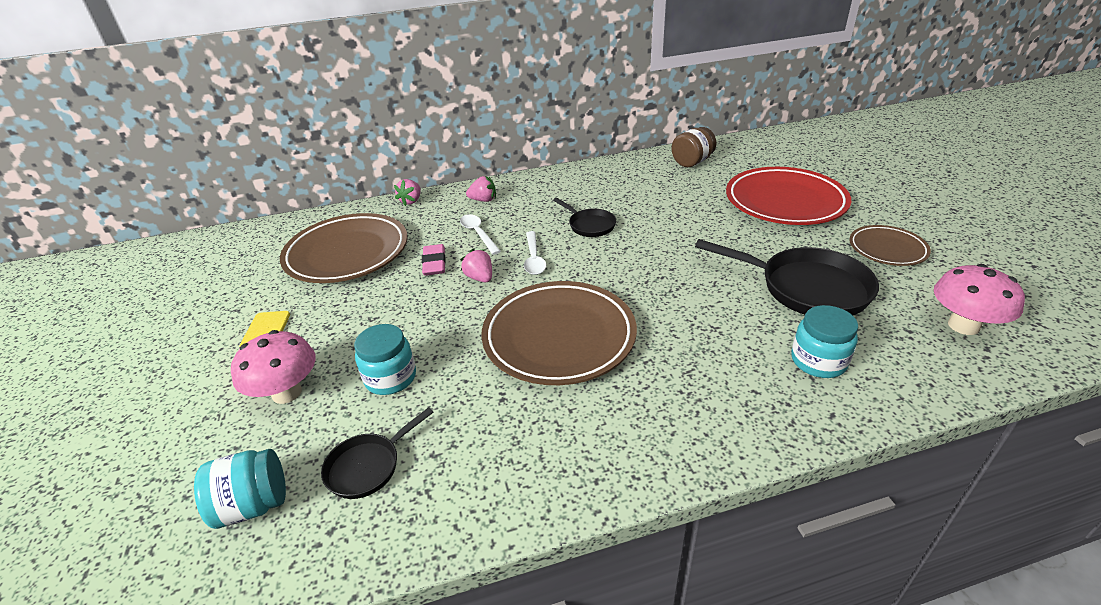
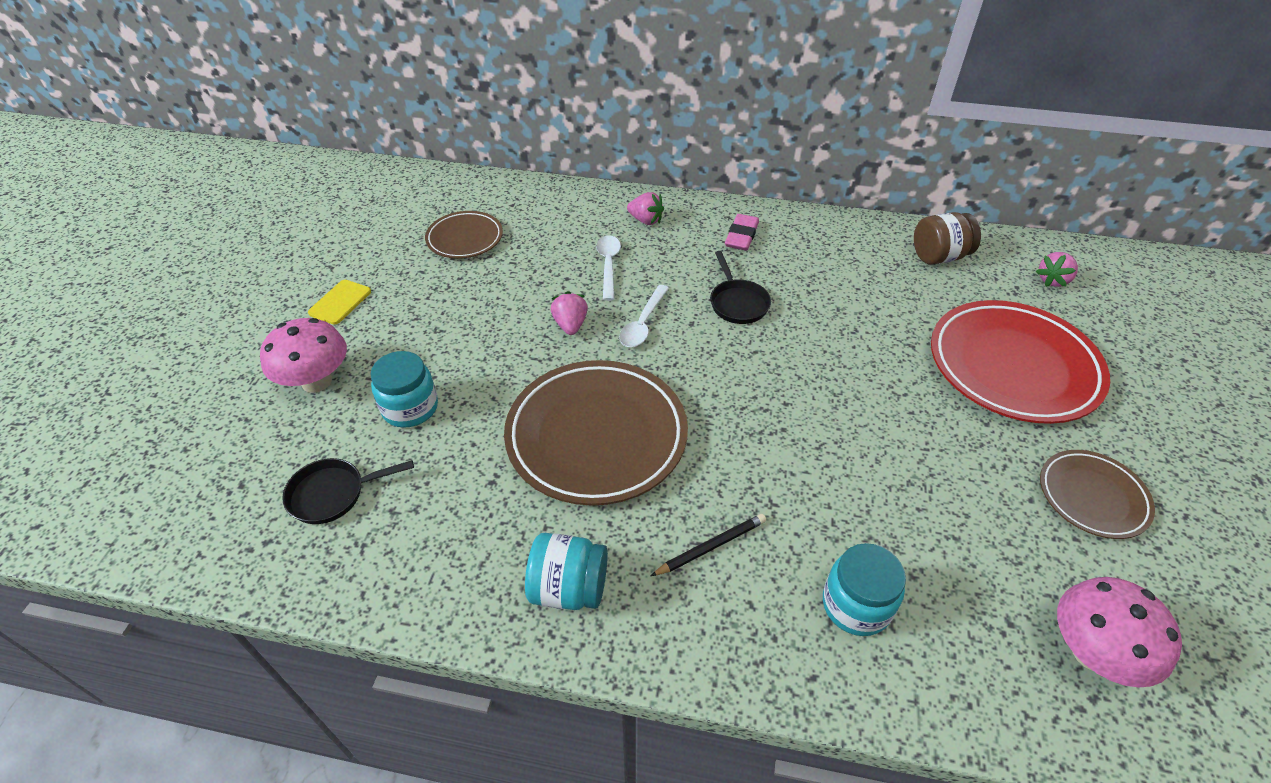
camera: 25 degrees right, 10 degrees up
(253, 505) = (226, 484): turquoise jar -> turquoise jar (568, 588)
(347, 253) = (465, 239): brown plate -> brown plate, size x0.54
(411, 201) = (570, 192): pink strawberry -> pink strawberry (1052, 280)
(434, 263) = (539, 286): pink eraser -> pink eraser (741, 236)
(699, 369) = (711, 546): none -> black pencil
(806, 288) = (928, 503): black pan -> none

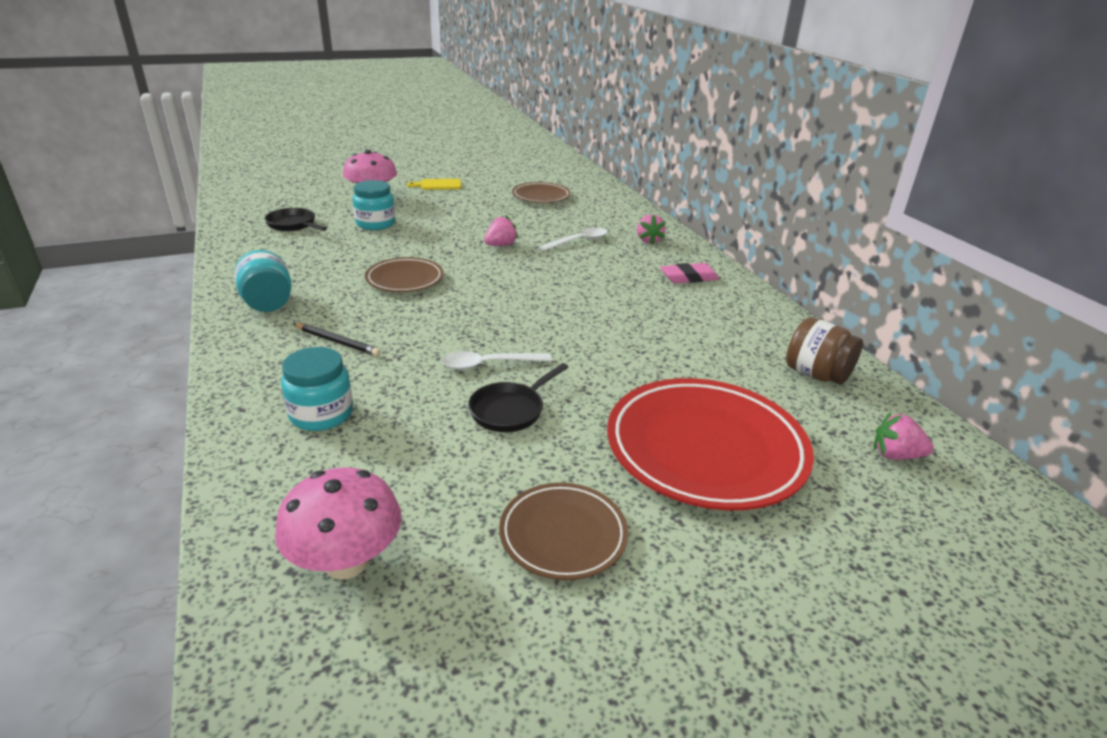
camera: 55 degrees right, 15 degrees down
(596, 436) = (405, 279): brown plate -> brown plate, size x0.54
(643, 323) = (533, 267): white spoon -> white spoon (489, 364)
(737, 303) = (604, 294): black pan -> black pan (510, 410)

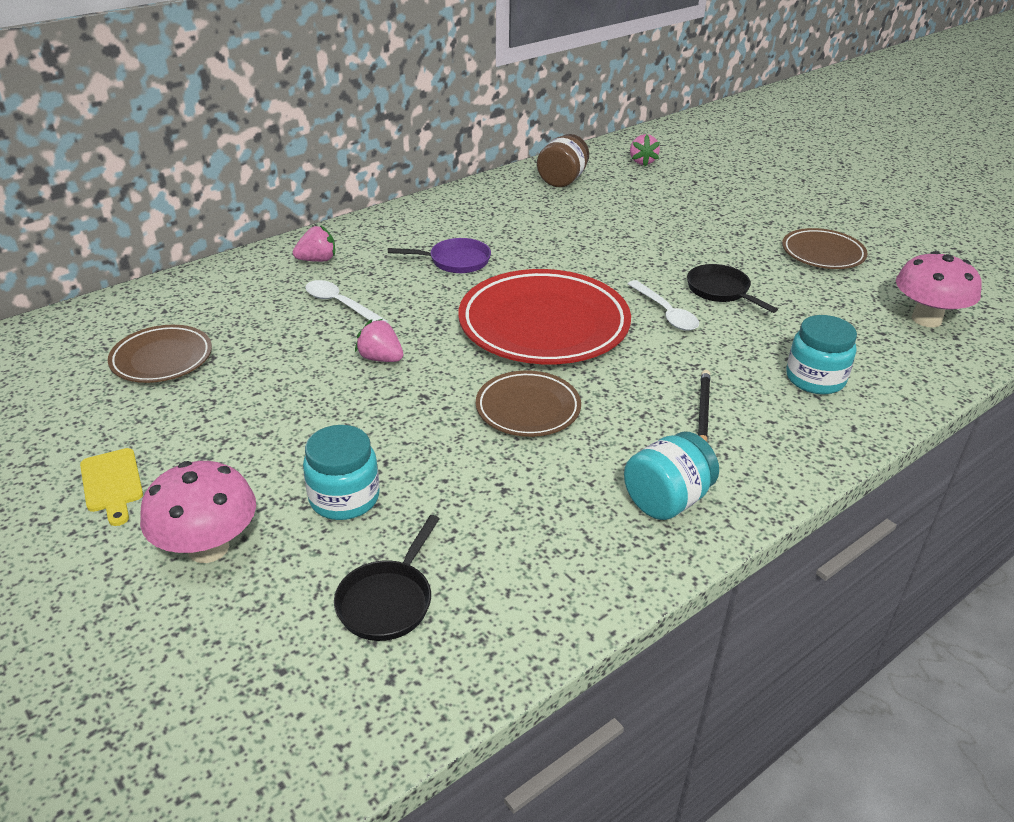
camera: 105 degrees left, 5 degrees up
(510, 410) = (721, 291): black pan -> black pan turned 150 degrees counterclockwise
(630, 287) = (455, 261): none -> purple pan
(689, 277) = (413, 232): pink eraser -> none
(705, 449) = (694, 216): red plate -> red plate (544, 325)

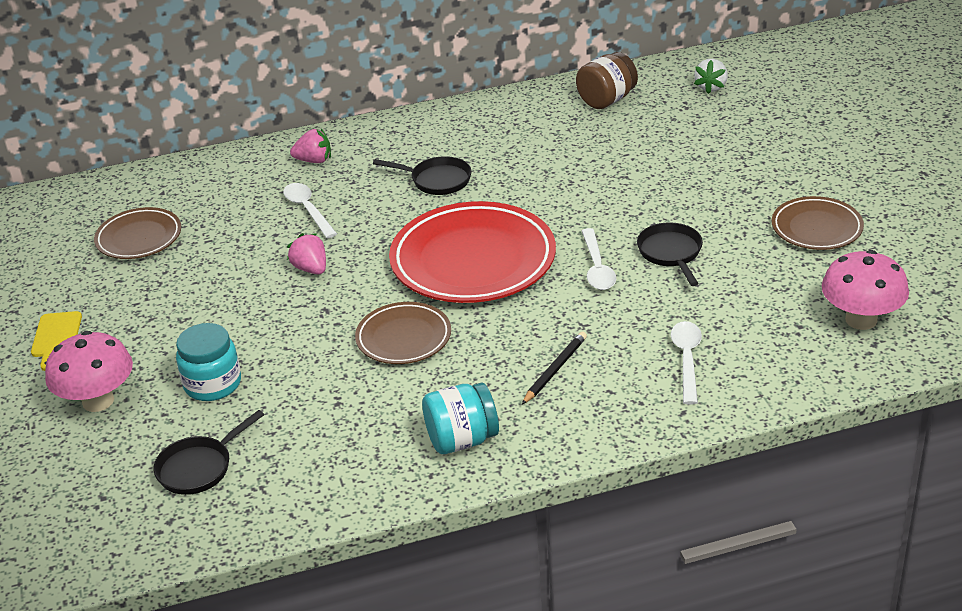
camera: 25 degrees right, 0 degrees up
(455, 261) = (436, 180): purple pan -> black pan
(642, 162) = (711, 87): pink strawberry -> white strawberry
(815, 379) = (687, 360): turquoise jar -> white spoon

